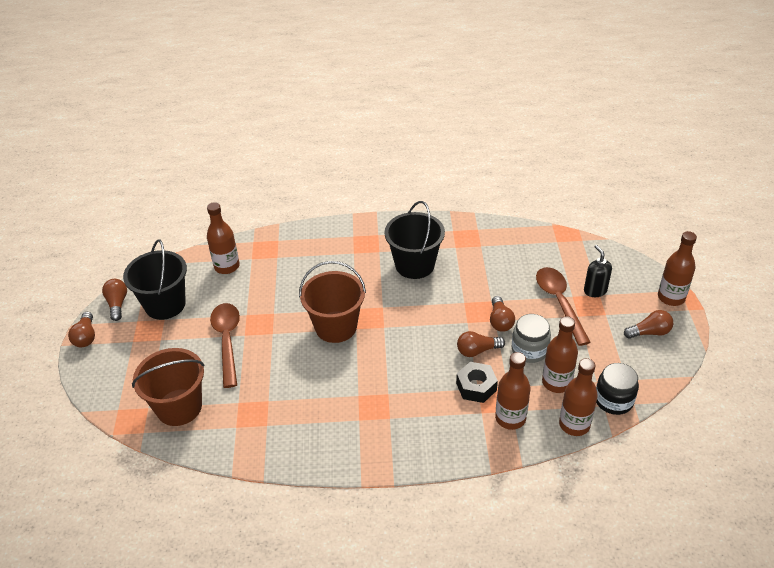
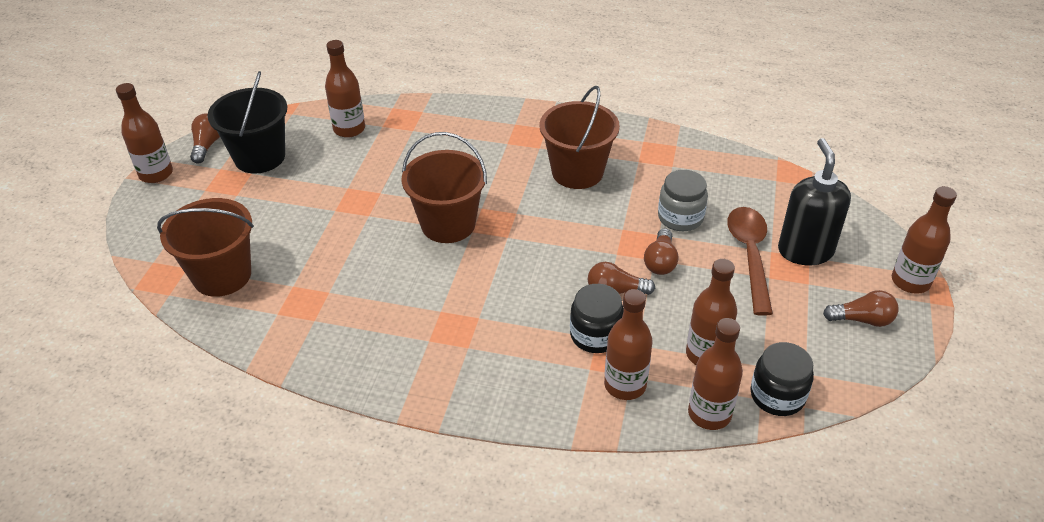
camera: 15 degrees right, 0 degrees up
(86, 337) = (156, 174): brown light bulb -> brown bottle
(227, 341) = (312, 213): brown spoon -> none
(414, 265) = (577, 172): black bucket -> brown bucket
(476, 387) = (595, 335): black nut -> black jar
(529, 350) = (685, 305): grey jar -> grey jar (680, 217)
(595, 290) = (805, 251): black soap dispenser -> black soap dispenser, size x1.66

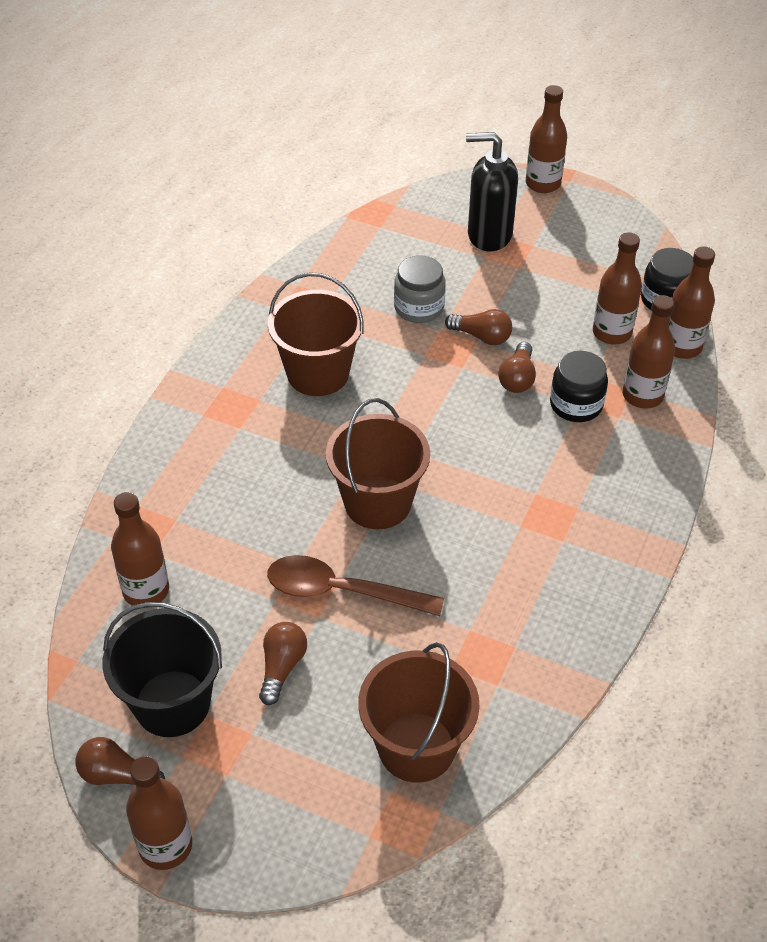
camera: 80 degrees left, 5 degrees up
(750, 256) = (487, 272): brown spoon -> brown spoon (342, 591)
(862, 320) = (584, 225): brown light bulb -> brown light bulb (282, 667)

